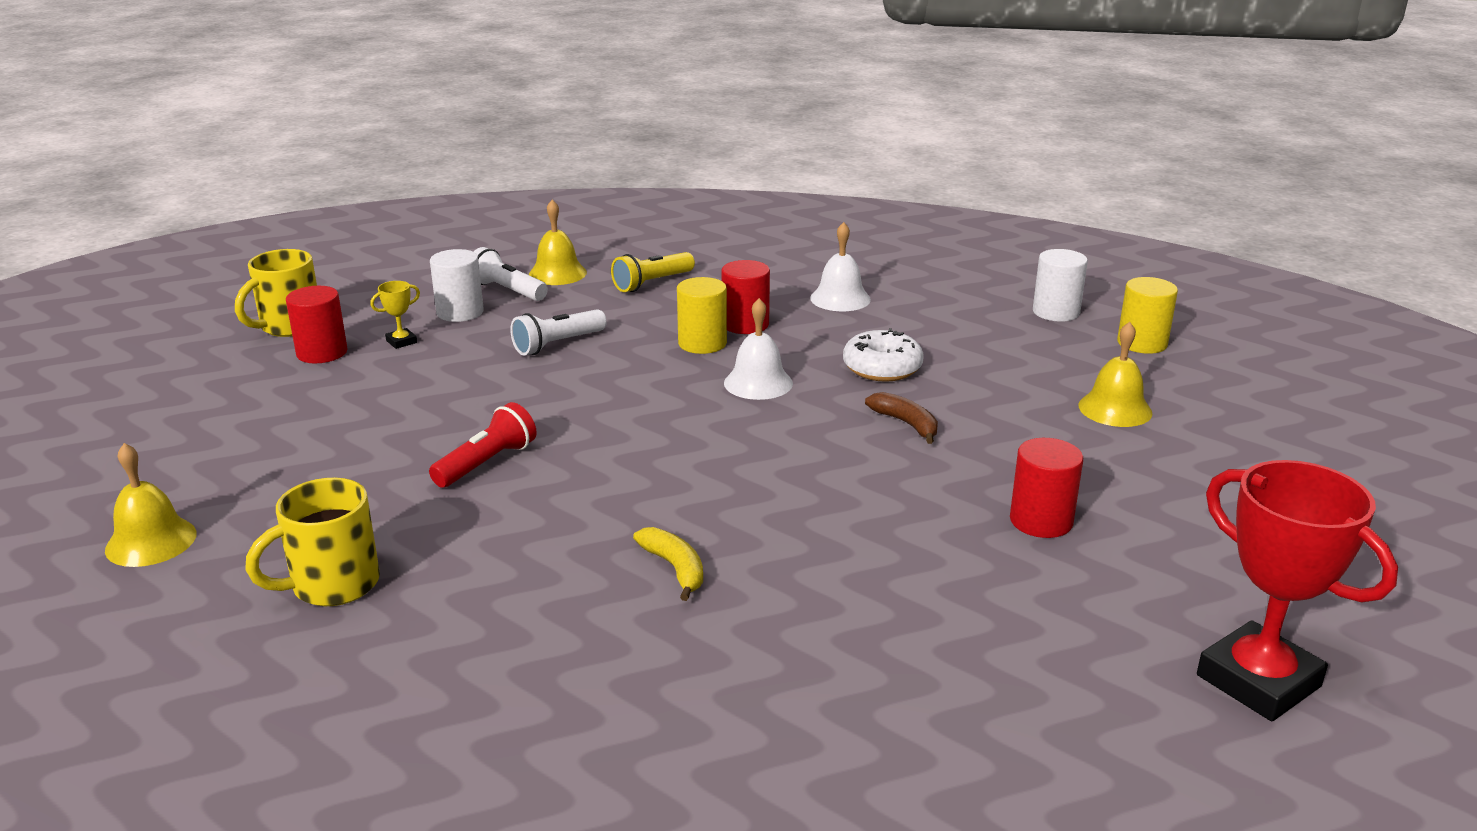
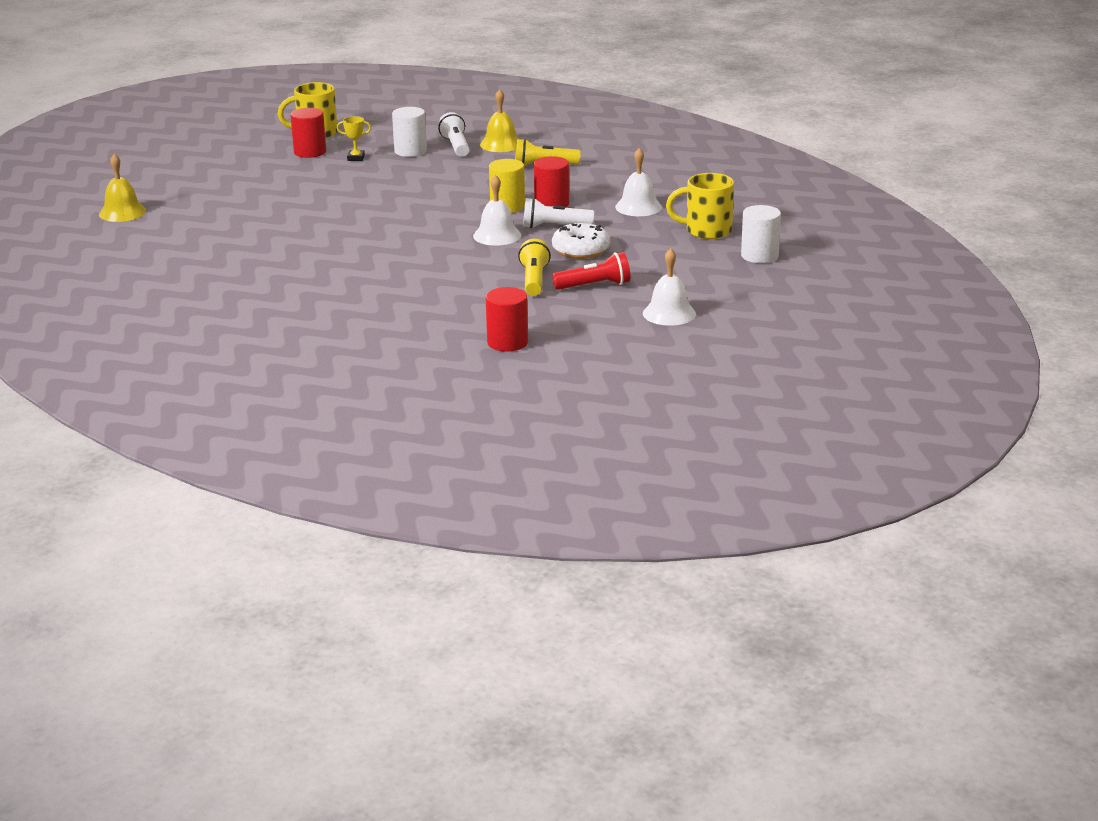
camera: 40 degrees right, 0 degrees up
(332, 585) = (163, 253): yellow mug -> yellow mug (706, 231)
(487, 463) = (300, 228): red flashlight -> red flashlight (595, 286)
(557, 344) = (430, 183): white flashlight -> white flashlight (554, 226)
(675, 568) = (303, 297): yellow banana -> none
(906, 424) = (534, 280): brown banana -> yellow flashlight
(1115, 409) = (669, 313): yellow bell -> white bell
(1142, 343) = (773, 289): yellow cylinder -> none
(1258, 681) = (467, 431): red trophy -> none

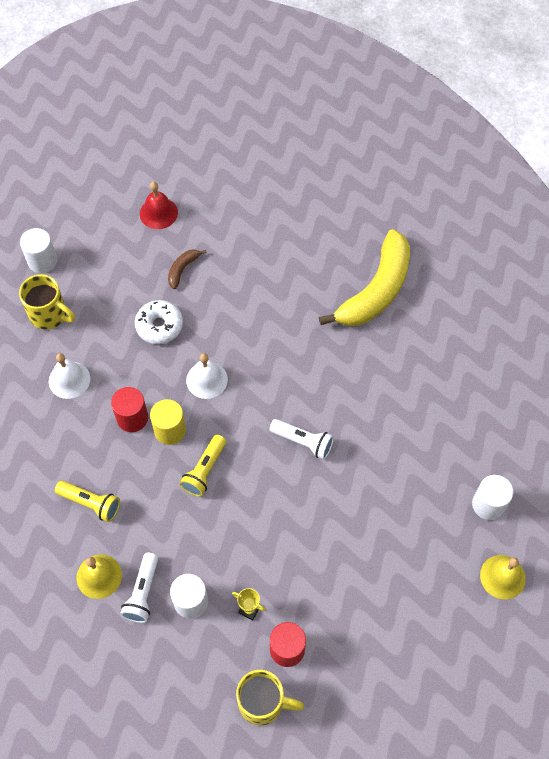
camera: 155 degrees left, 35 degrees up
(149, 239) = (488, 504): none -> white cylinder
(347, 324) = (376, 290): none -> yellow banana
(507, 342) = (281, 222): red cylinder -> none
(534, 280) = (219, 296): yellow flashlight -> yellow flashlight (204, 470)
(554, 226) = (155, 375): white flashlight -> white flashlight (303, 442)
(595, 286) = (182, 269): red flashlight -> brown banana
(669, 313) = (158, 213): white bell -> red bell

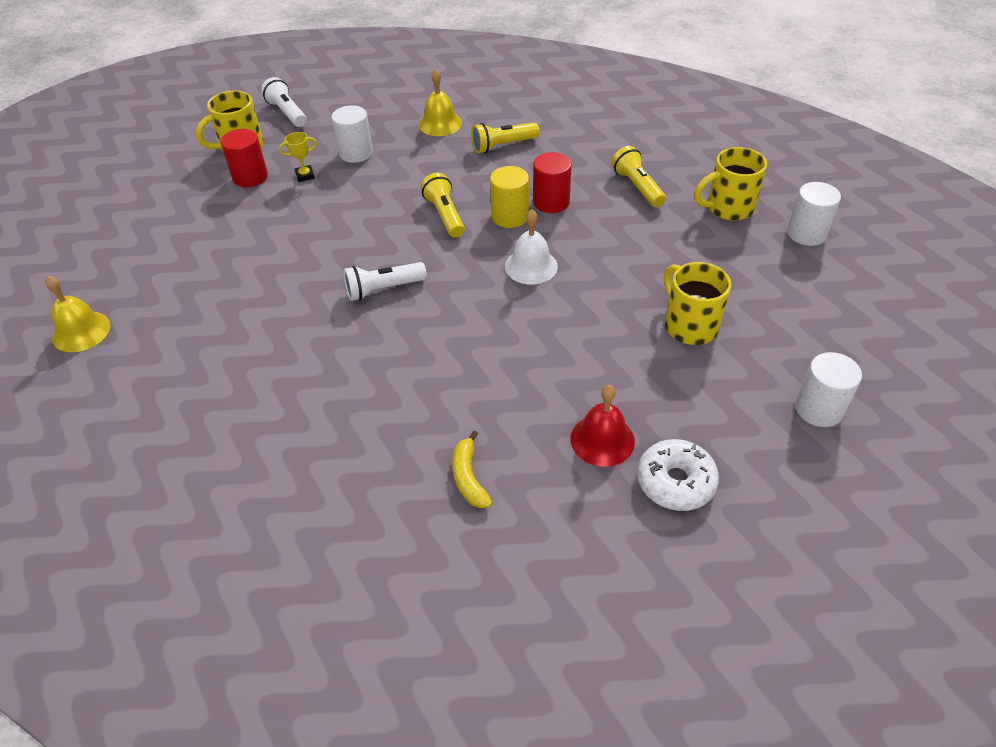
camera: 135 degrees right, 15 degrees down
(69, 379) = (637, 187): white bell -> yellow flashlight
(142, 593) = (397, 136): white flashlight -> white flashlight (287, 113)
(158, 213) = (798, 352): red bell -> red bell (602, 440)
(159, 326) = (632, 269): white donut -> white donut (675, 482)
(182, 269) = (689, 325): brown banana -> yellow mug
(376, 290) = (469, 477): yellow banana -> yellow banana, size x0.41
(488, 504) = (138, 374): white cylinder -> white cylinder (818, 409)

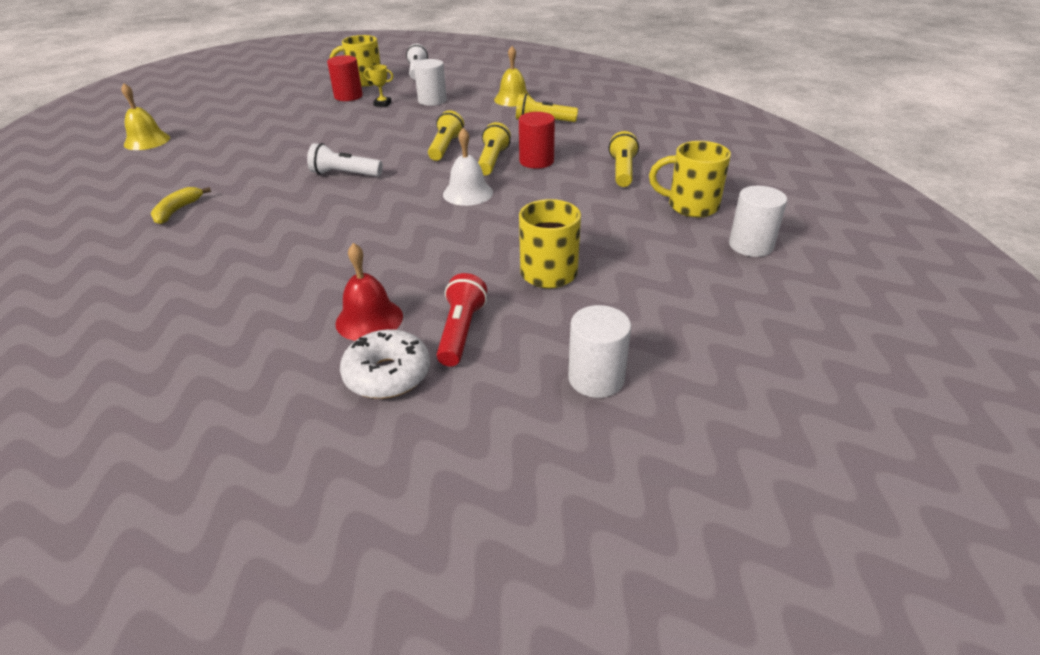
camera: 30 degrees right, 10 degrees down
(469, 477) = (240, 301): yellow banana -> yellow banana (177, 210)
(510, 216) = (492, 161): yellow cylinder -> yellow flashlight
(685, 415) = (461, 331): none -> red flashlight

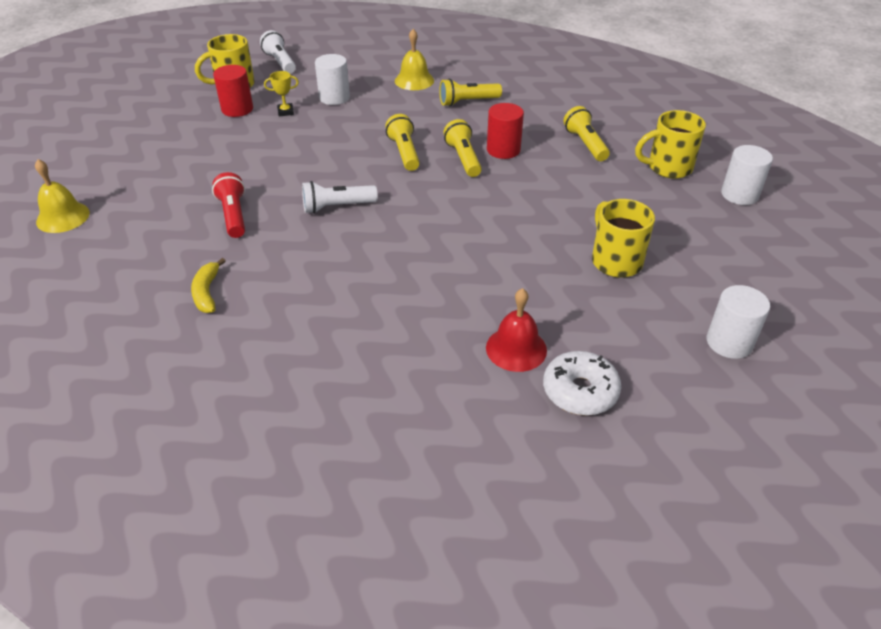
camera: 25 degrees left, 5 degrees up
(461, 331) = (599, 336): red flashlight -> red flashlight (234, 215)
(468, 193) = (475, 200): white bell -> none

